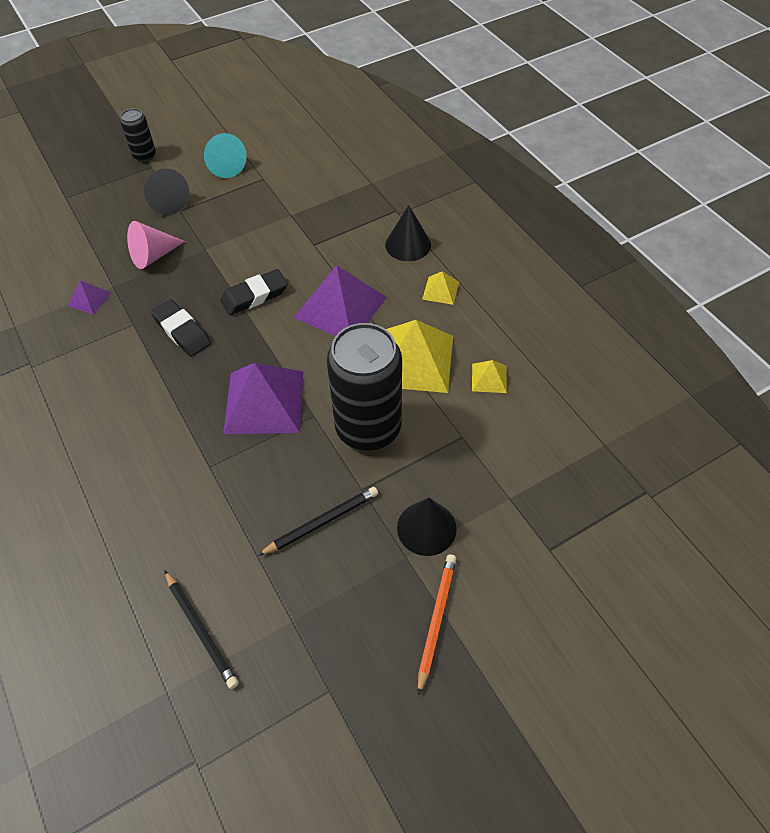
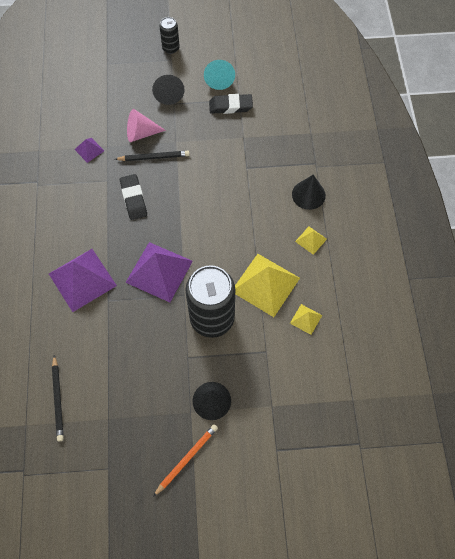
camera: 25 degrees right, 10 degrees up
(255, 296) = (189, 191): black eraser -> black eraser (230, 106)
(322, 522) = (153, 367): black pencil -> black pencil (154, 157)
(340, 307) = (239, 224): purple pyramid -> purple pyramid (82, 279)

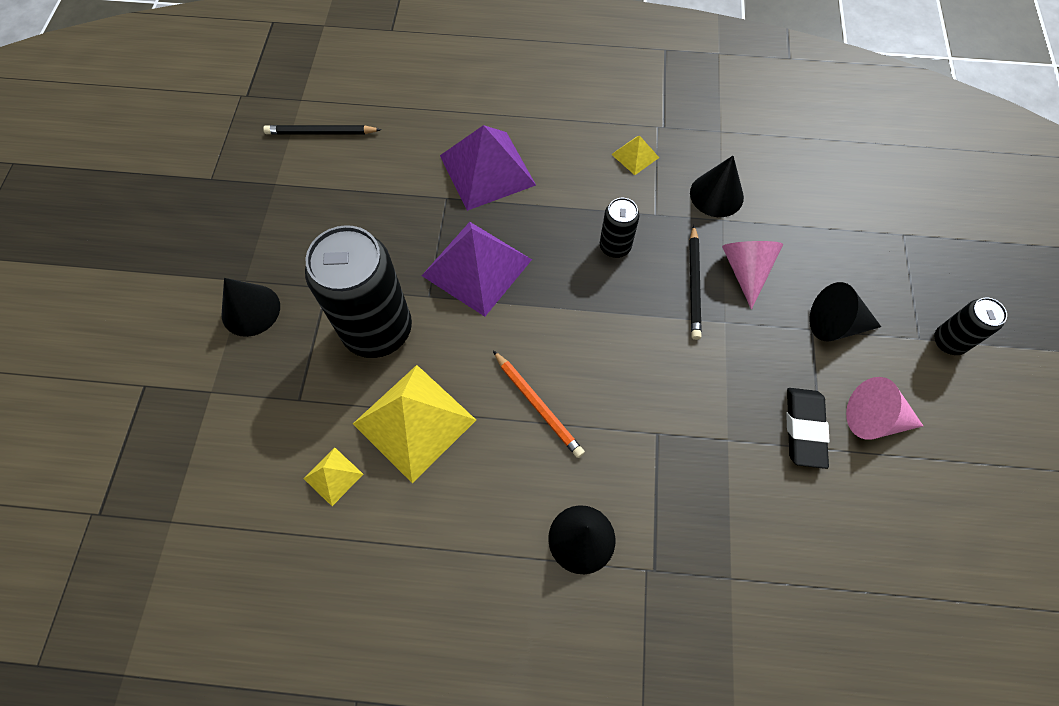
camera: 100 degrees right, 0 degrees up
(89, 150) = (716, 195): purple pyramid -> black cone
(133, 199) = (615, 246): black eraser -> black can
(187, 459) = (183, 267): orange pencil -> orange pencil (538, 405)
(219, 78) = (874, 419): turquoise cone -> pink cone
(311, 240) = (482, 520): yellow pyramid -> yellow pyramid (635, 156)

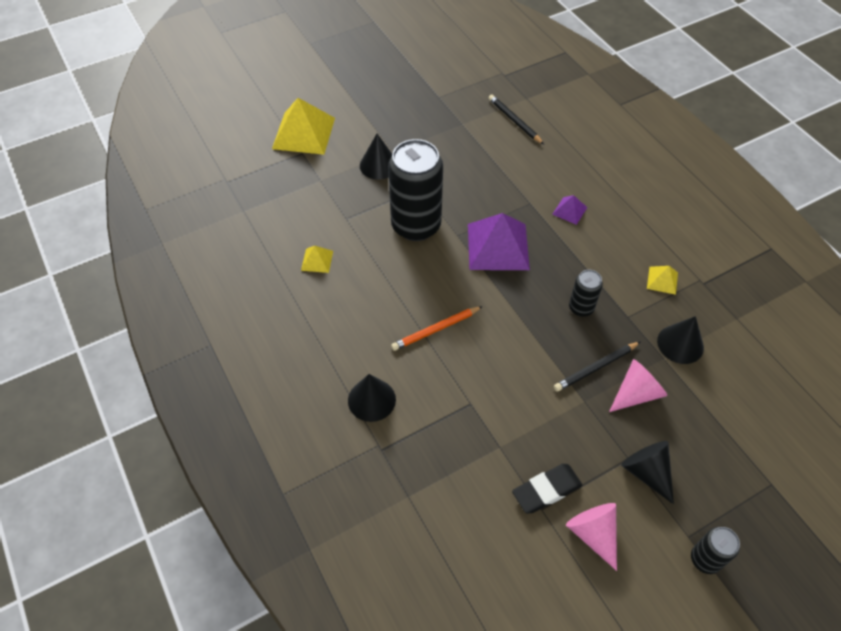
camera: 55 degrees right, 10 degrees down
(414, 421) = (376, 276): yellow pyramid -> yellow pyramid (304, 133)
(487, 170) = (569, 210): purple pyramid -> purple pyramid, size x0.47
(538, 405) = (436, 330): orange pencil -> orange pencil turned 45 degrees clockwise

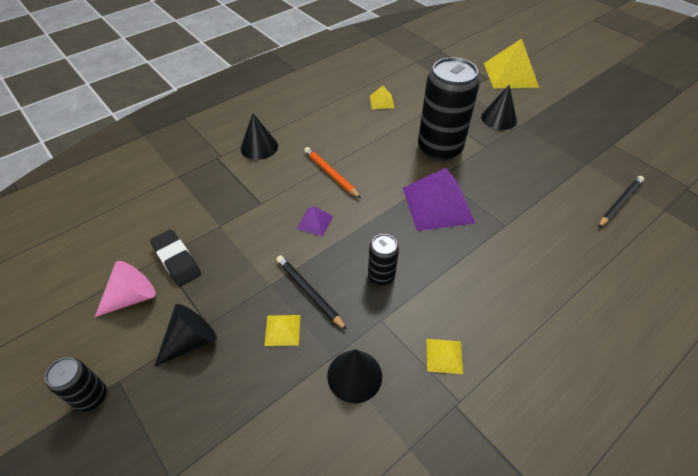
camera: 80 degrees right, 5 degrees down
(569, 210) = (512, 259): purple pyramid -> purple pyramid (315, 222)
(636, 393) = (282, 330): pink cone -> yellow pyramid

